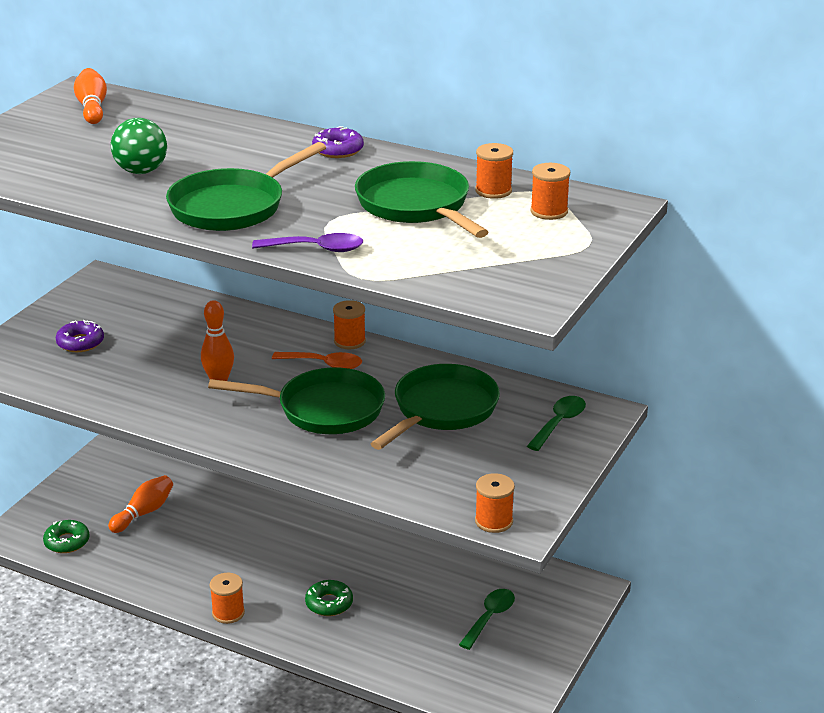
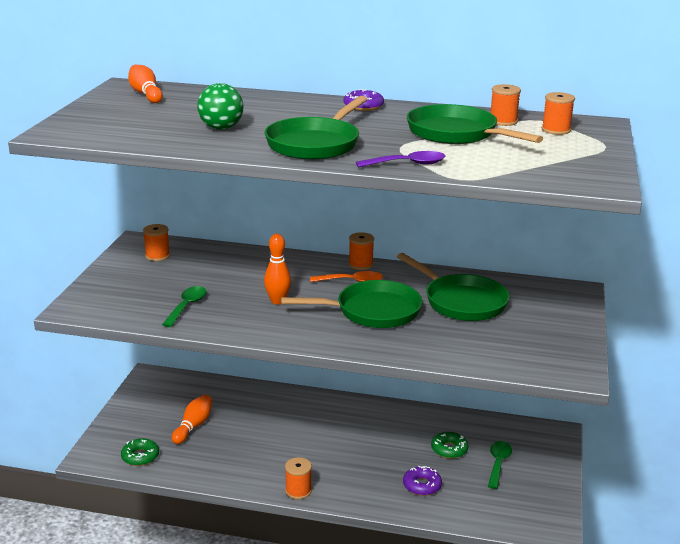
camera: 15 degrees left, 5 degrees down
(80, 343) = (148, 287): purple donut -> purple donut (422, 485)
(329, 603) = (373, 472): green donut -> green donut (449, 449)
(442, 410) = (461, 302): green pan -> green pan turned 120 degrees clockwise
(494, 521) = (554, 372): orange spool -> orange spool (157, 256)
(559, 423) = (552, 301): green spoon -> green spoon (187, 306)

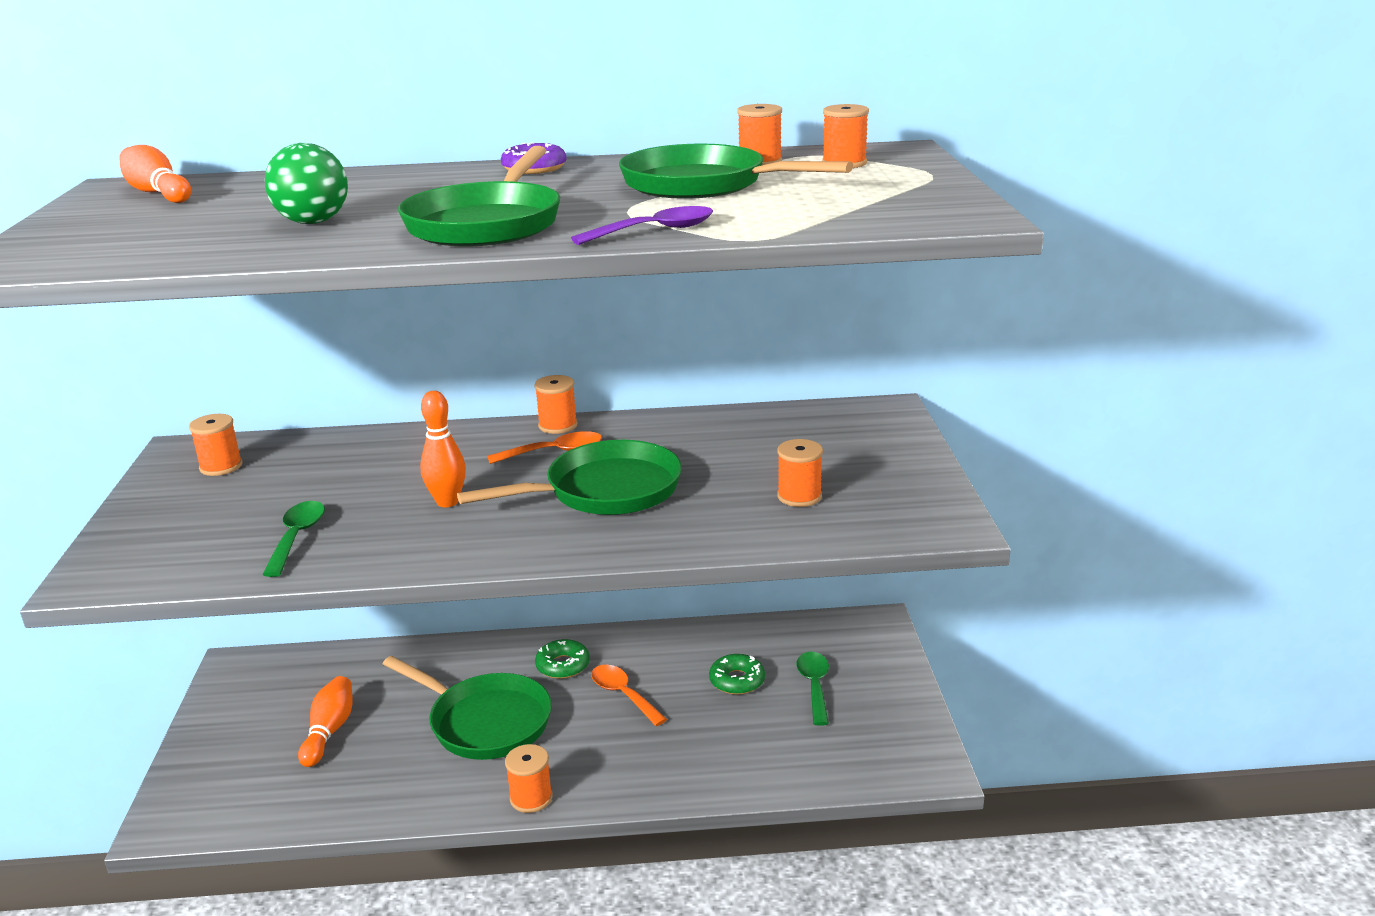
camera: 15 degrees left, 0 degrees up
(140, 456) = (252, 802): green donut -> green donut (563, 665)
(374, 443) = (623, 695): none -> orange spoon
(422, 485) = (717, 745): purple donut -> none
(461, 302) = (732, 453): green pan -> green pan (485, 722)
(490, 337) = (799, 496): none -> orange spool

